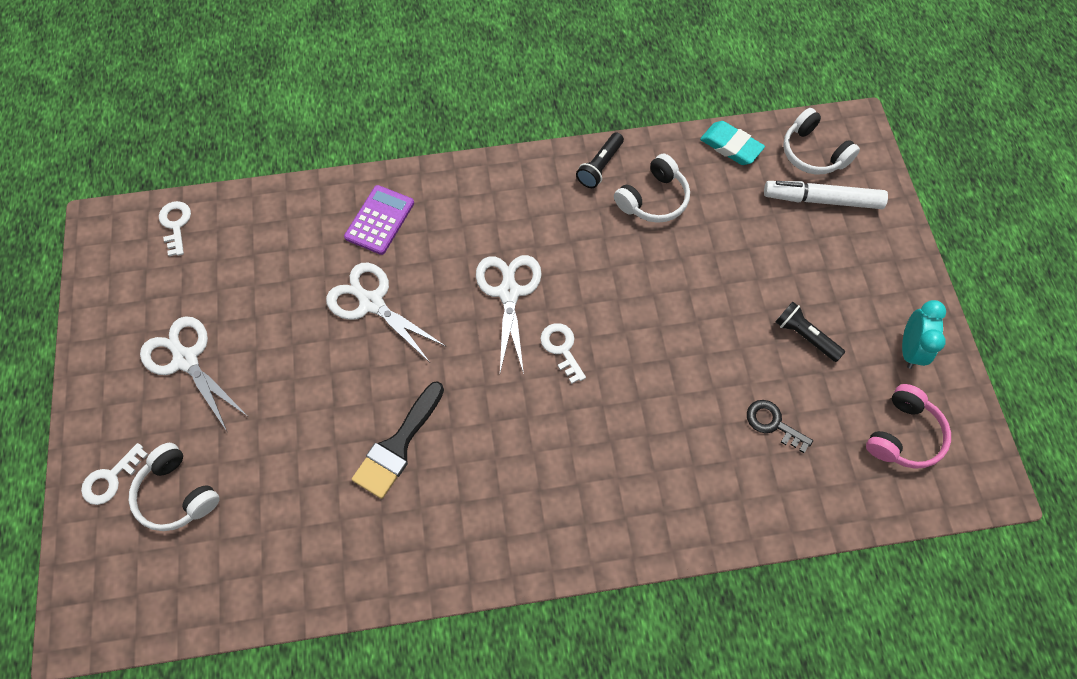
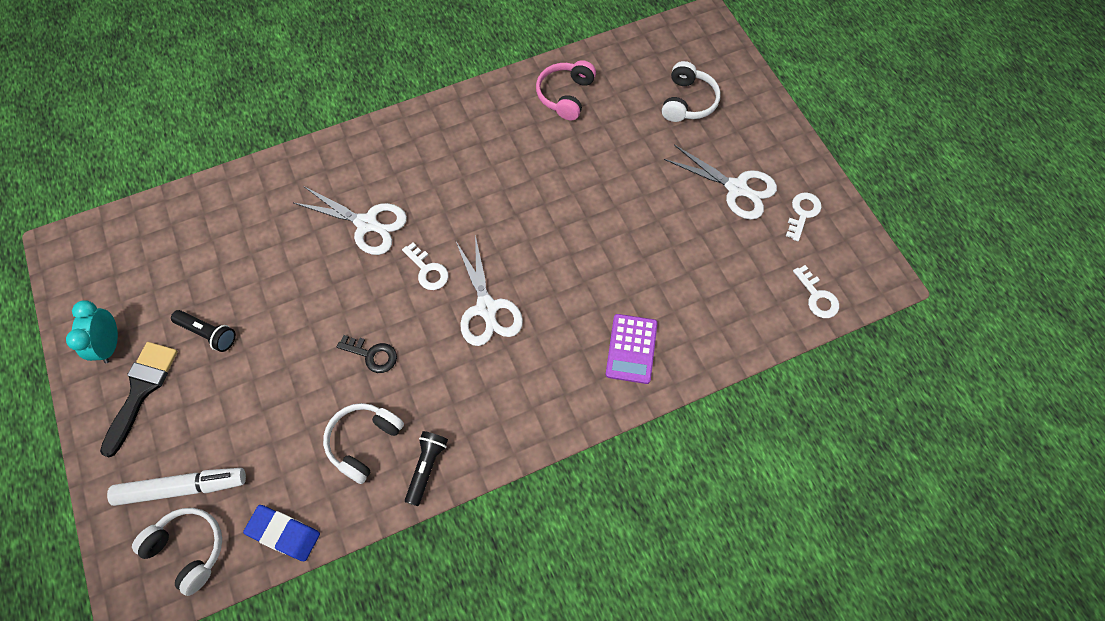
camera: 165 degrees right, 0 degrees up
(111, 478) = (740, 100): white key -> white key (802, 213)
(177, 494) = (688, 101): white headphones -> white headphones turned 75 degrees clockwise
(371, 303) = (606, 269): white scissors -> white scissors (367, 224)
(398, 446) = (540, 167): black brush -> black brush (141, 390)
(731, 146) = (284, 533): turquoise eraser -> blue eraser
(773, 423) = (239, 252): black key -> black key (372, 355)
(903, 435) = (127, 268): pink headphones -> pink headphones (565, 95)

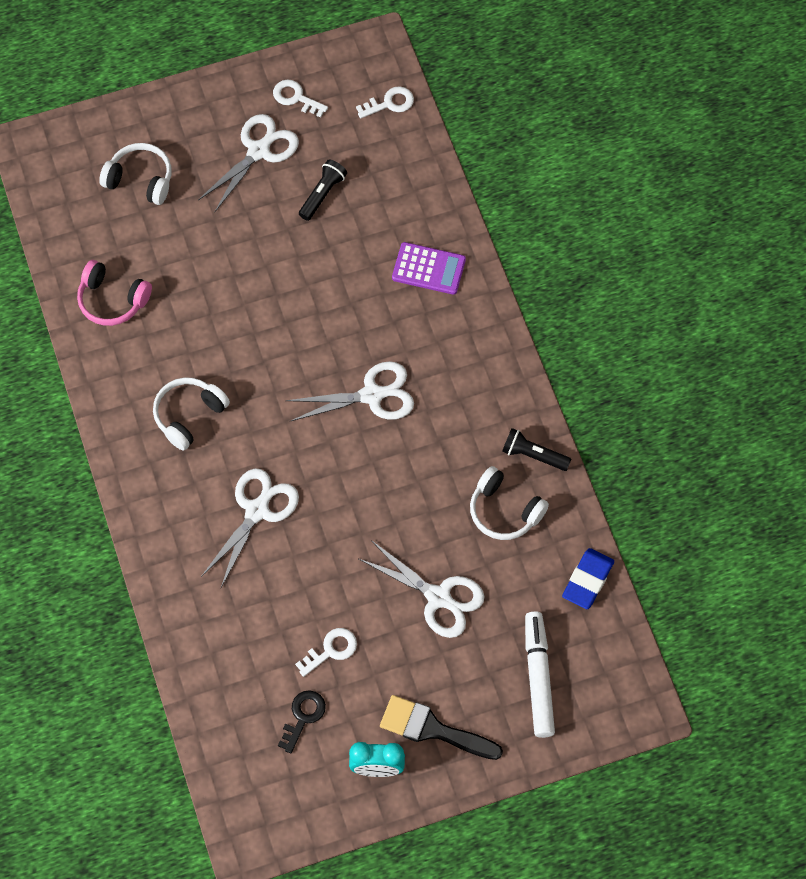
camera: 85 degrees left, 0 degrees up
(189, 549) = (597, 665): white headphones -> white headphones (189, 415)
(208, 333) = (374, 667): black flashlight -> black flashlight (323, 194)
(274, 385) = (438, 597): none -> white scissors
(372, 355) = (413, 504): black key -> black key (303, 717)
(427, 270) = (322, 450): white key -> white key (331, 650)

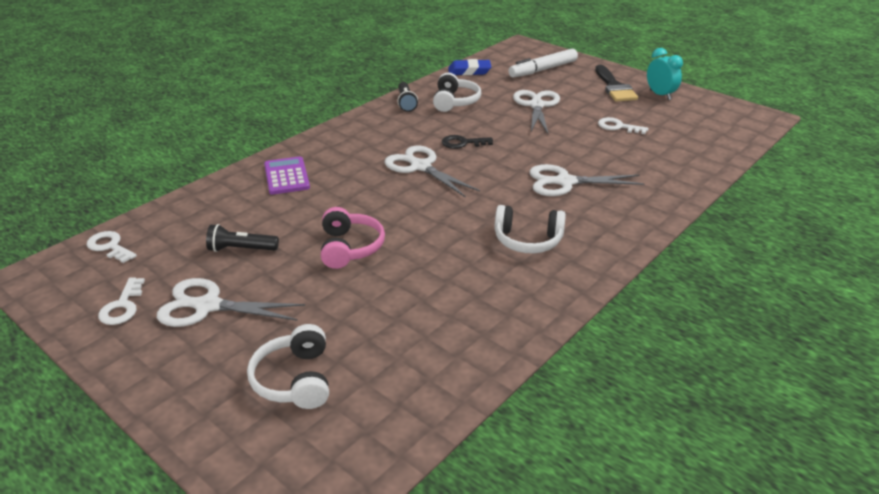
camera: 120 degrees left, 30 degrees down
(112, 300) = (461, 334): pink headphones -> pink headphones (350, 247)
(303, 717) = (670, 123): black key -> black key (462, 143)

